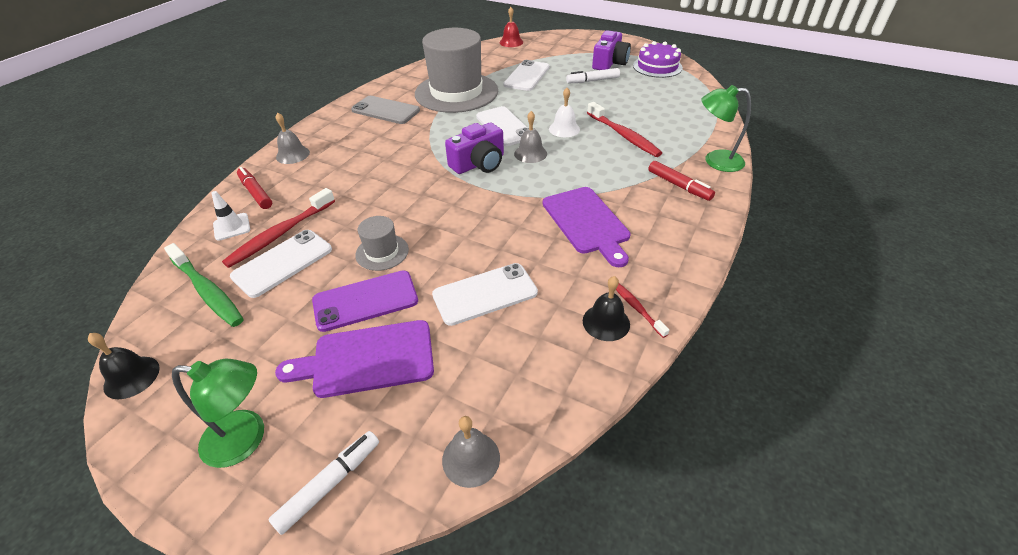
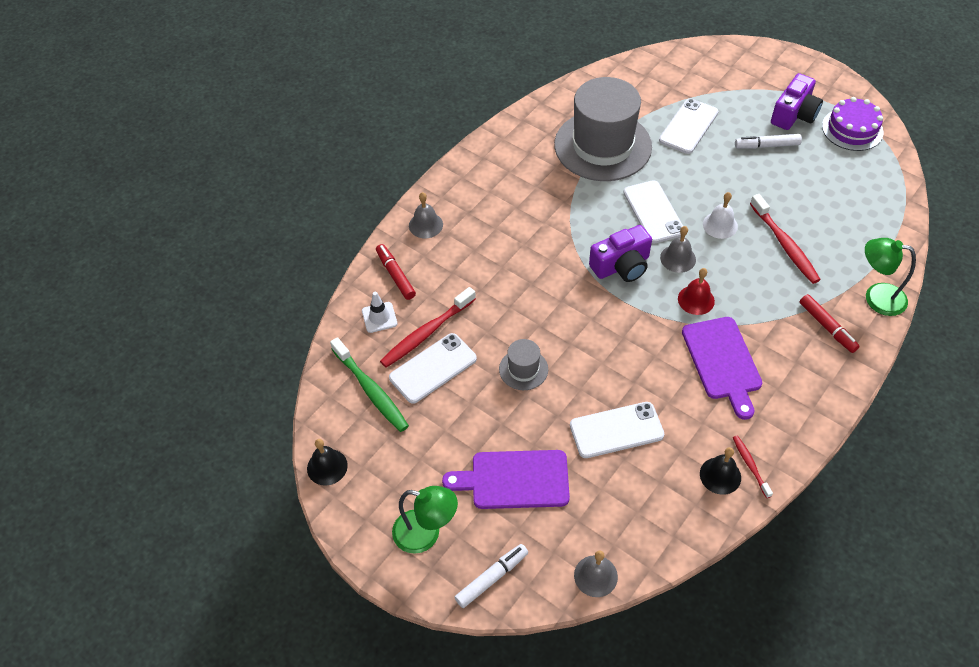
camera: 10 degrees right, 10 degrees up
(365, 301) = (510, 421): purple phone -> none
(385, 110) = (521, 167): grey phone -> none
(511, 42) = (676, 56): red bell -> red bell (696, 300)

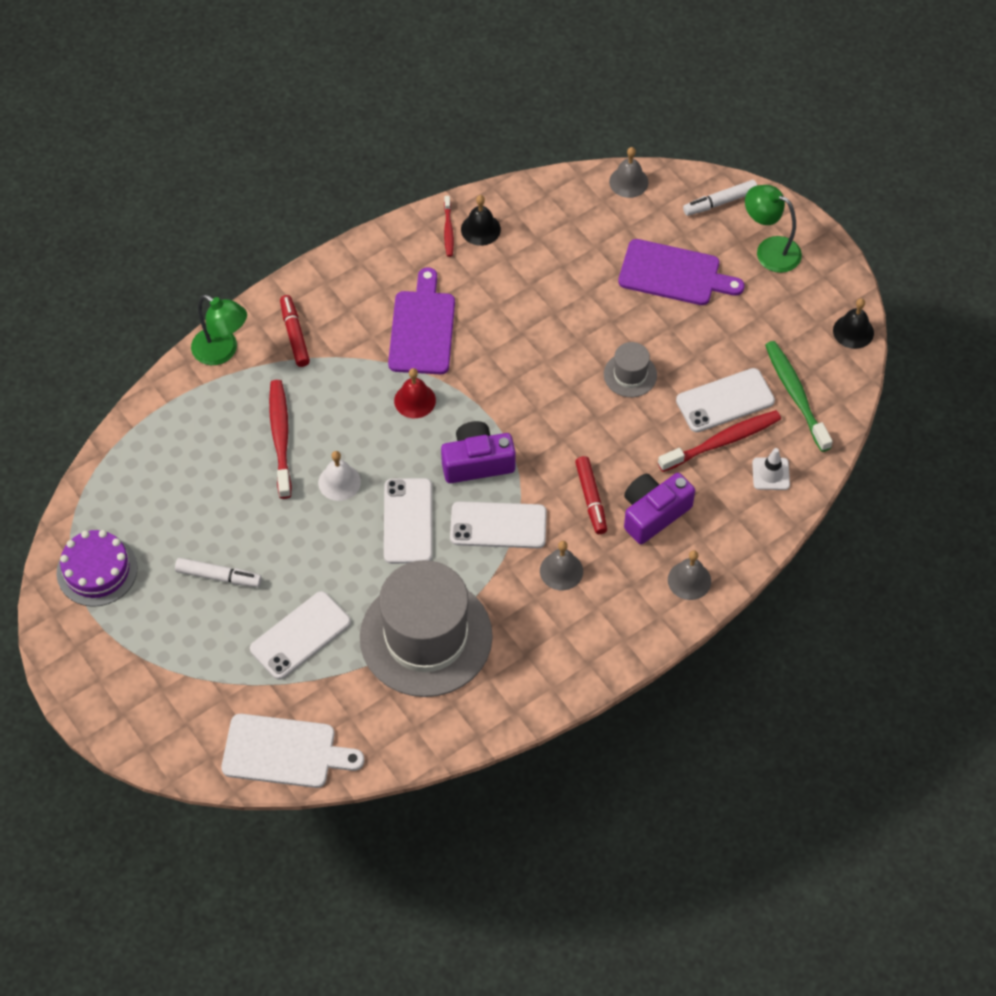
camera: 165 degrees left, 5 degrees up
(395, 275) = (741, 521): red marker -> red marker (591, 499)
(616, 430) = (559, 292): white phone -> white phone (498, 525)
(660, 67) = (284, 752): none -> white cutting board
(678, 258) = (409, 454): grey bell -> grey bell (561, 571)
(794, 114) = (154, 615): purple camera -> purple camera (653, 513)

